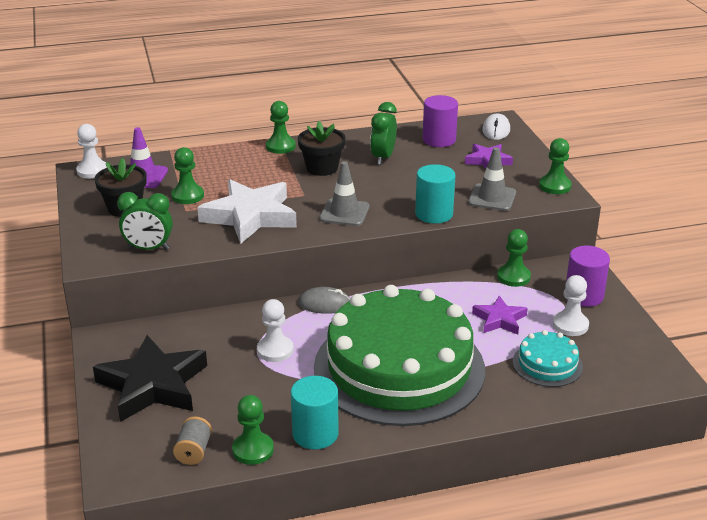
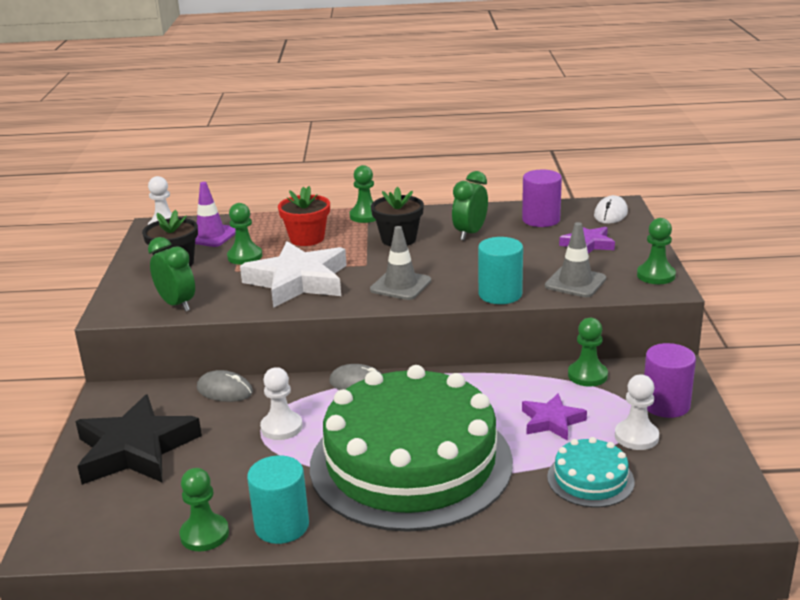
camera: 15 degrees right, 5 degrees down
(149, 248) = (177, 304): green clock -> green clock turned 150 degrees counterclockwise
(194, 451) = (141, 527): grey spool -> none
(207, 322) = (224, 390): none -> grey mouse
(237, 173) = (307, 238): none -> red flower pot

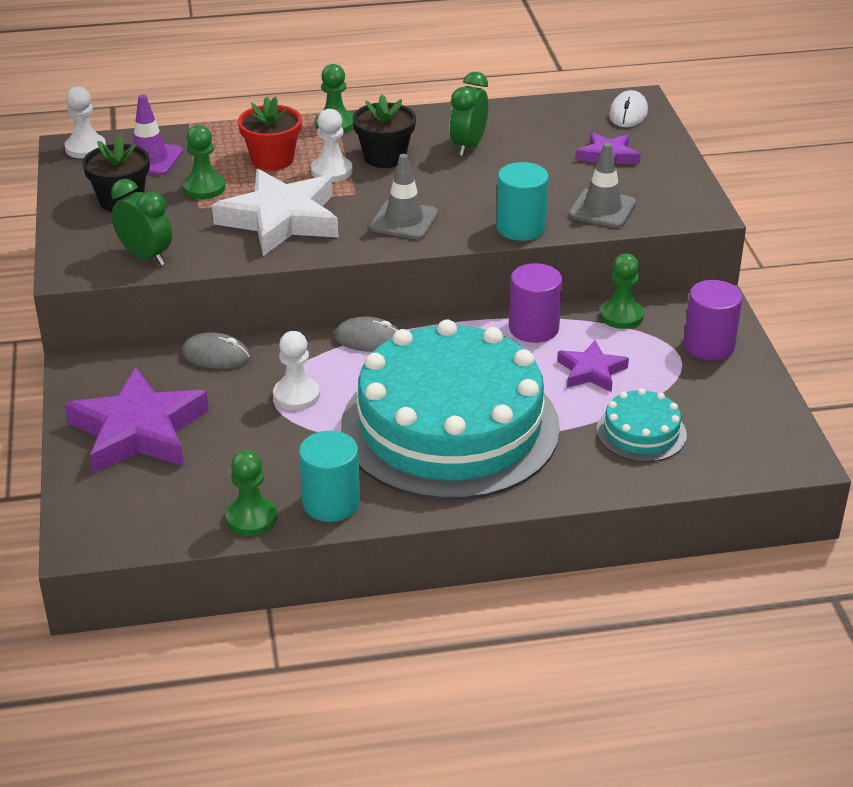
camera: 10 degrees left, 10 degrees up
(135, 449) = (138, 431): black star -> purple star
(411, 462) = (450, 426): green cake -> turquoise cake
(541, 220) = (548, 124): purple cylinder -> purple cylinder (533, 328)
(636, 436) = (682, 383): white pawn -> white pawn (331, 171)
(656, 275) = (690, 196): green pawn -> none

